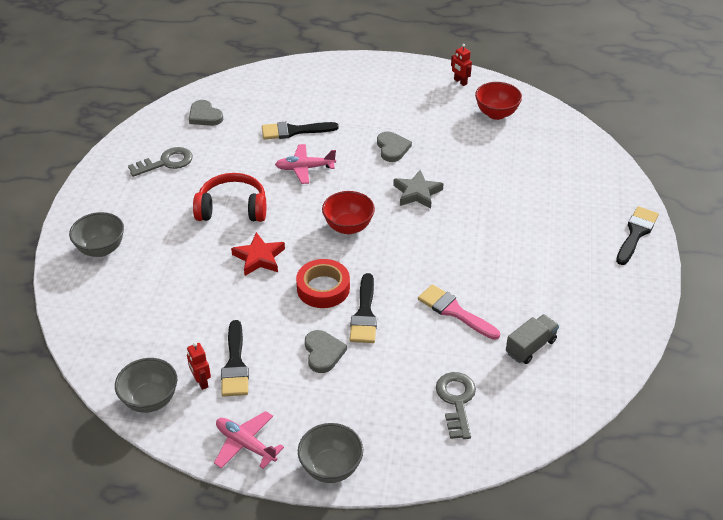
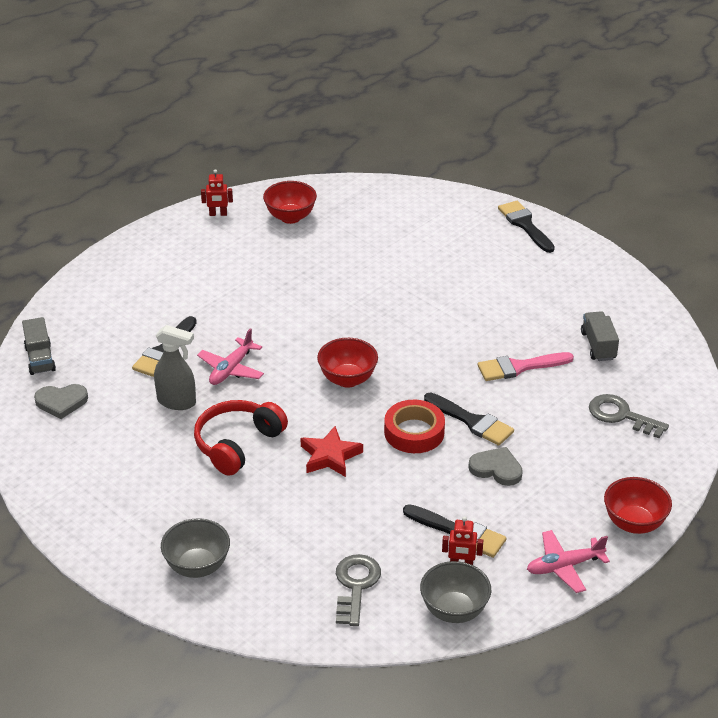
camera: 55 degrees left, 5 degrees down
(166, 162) = (108, 462): grey key -> grey key (356, 585)
(236, 87) = (40, 359): none -> grey truck
(249, 161) = (177, 402): none -> grey spray bottle
(331, 468) = (634, 523): grey bowl -> red bowl
(392, 148) = (266, 301): grey heart -> none
(417, 193) = (346, 316): grey star -> none

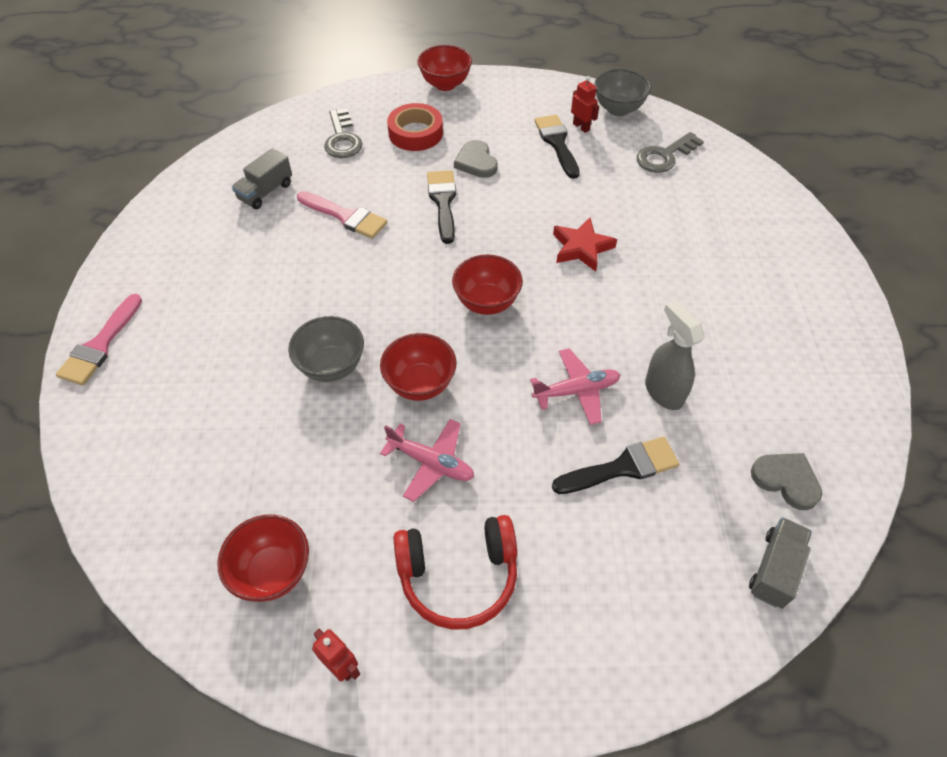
camera: 135 degrees left, 15 degrees up
(197, 566) = (769, 234): grey bowl -> grey bowl (332, 366)
(237, 444) = (646, 309): red headphones -> red headphones (458, 575)
(326, 316) = (420, 384): none -> red bowl
(414, 432) = (495, 223): red tape -> red tape (415, 133)
(525, 225) = (100, 345): black brush -> pink brush
(564, 566) = (520, 90): pink plane -> pink plane (431, 463)

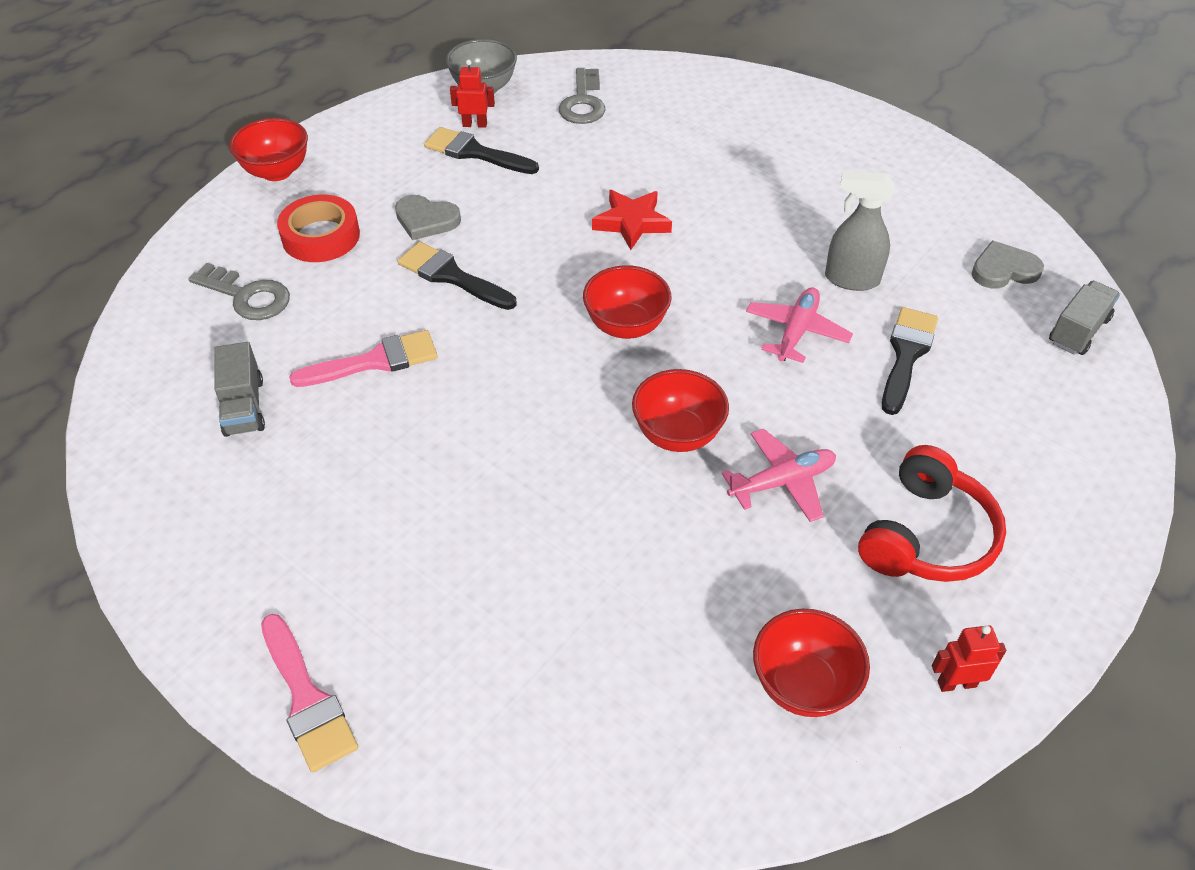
camera: 50 degrees left, 5 degrees down
(332, 366) = (581, 492): grey bowl -> none
(774, 569) = (1078, 331): grey truck -> grey truck turned 60 degrees clockwise

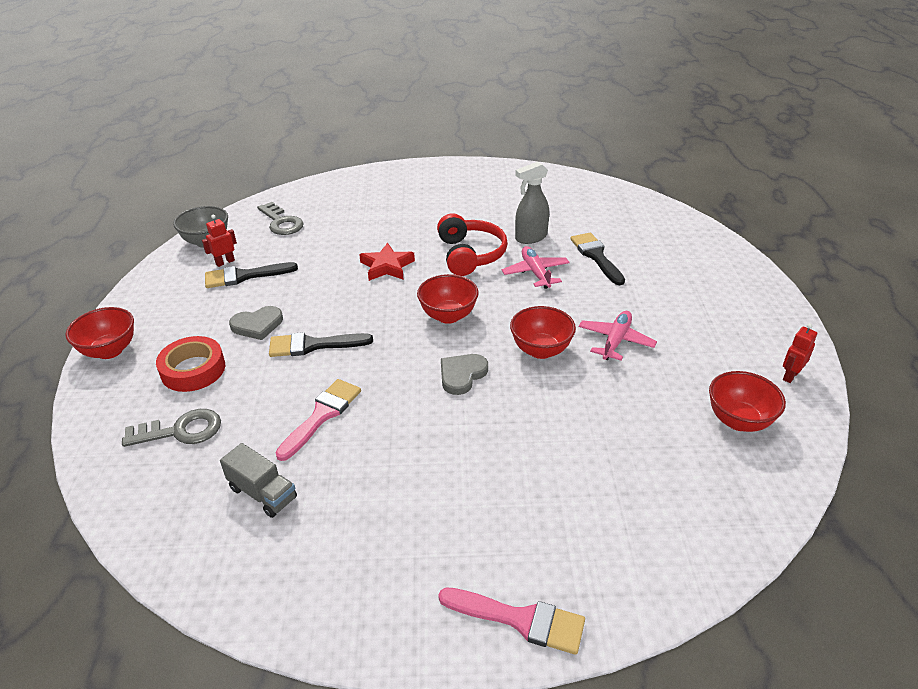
camera: 40 degrees left, 10 degrees down
(926, 535) = (702, 325): red headphones -> red headphones (470, 255)
(1003, 270) = (590, 201): grey heart -> grey heart (462, 375)
(1078, 331) = (650, 210): grey truck -> none

